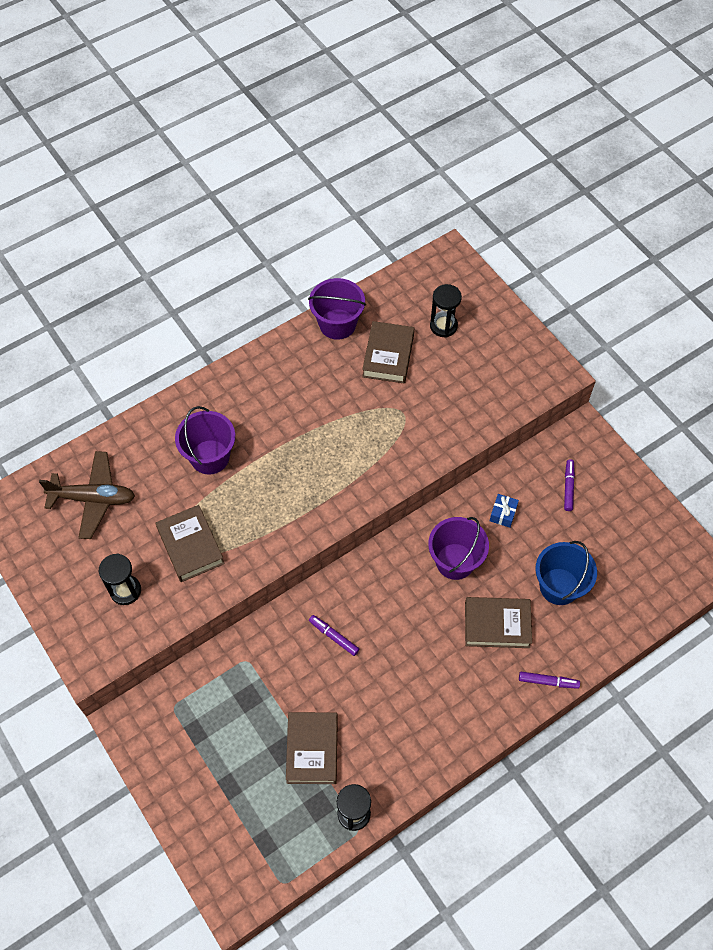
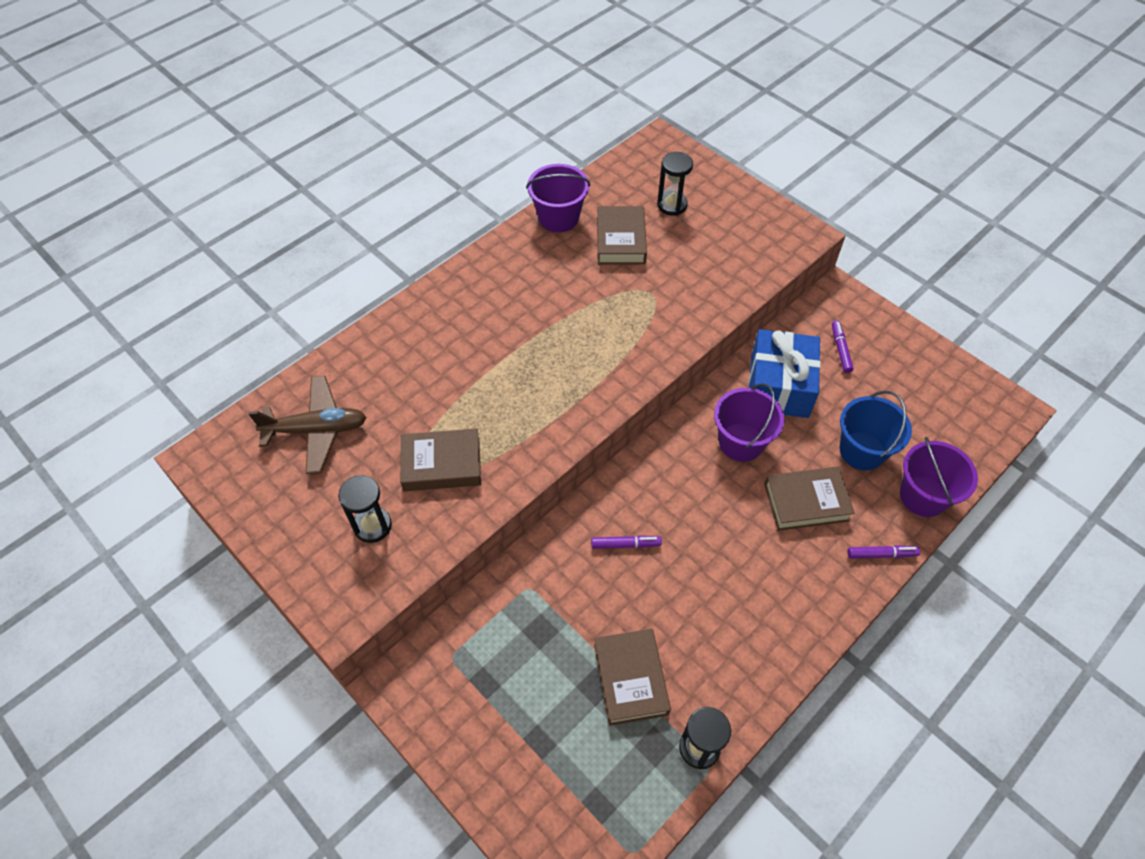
camera: 10 degrees left, 5 degrees down
(190, 546) = (442, 464): brown book -> brown book turned 60 degrees counterclockwise
(210, 457) = (445, 366): purple bucket -> purple bucket (923, 496)
(334, 637) = (625, 544): purple marker -> purple marker turned 150 degrees clockwise
(503, 514) = (779, 386): blue gift -> blue gift, size x2.50

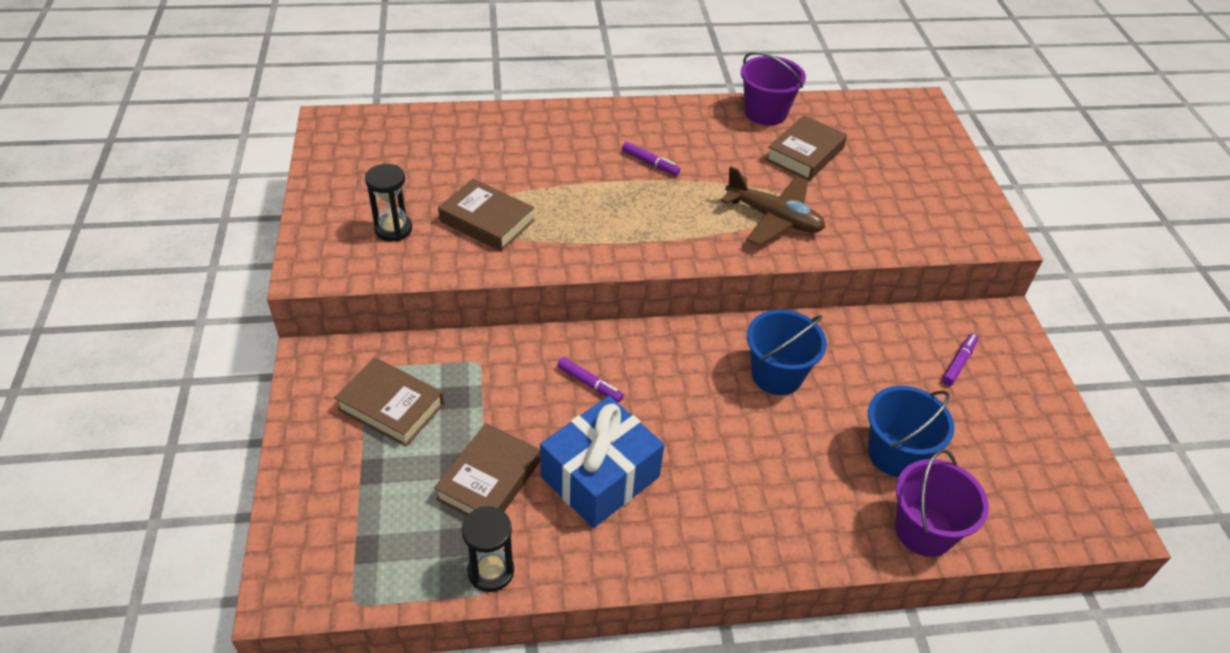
camera: 35 degrees right, 10 degrees down
(316, 430) = (422, 149): brown plane -> brown plane (774, 218)
(672, 205) = (882, 152): black hourglass -> none
(741, 442) = (777, 375): purple bucket -> blue bucket
(779, 386) = (861, 355): blue gift -> blue gift (600, 476)
(806, 502) = (792, 458): brown book -> brown book (391, 407)
(881, 554) = (826, 548): purple marker -> purple marker (650, 163)

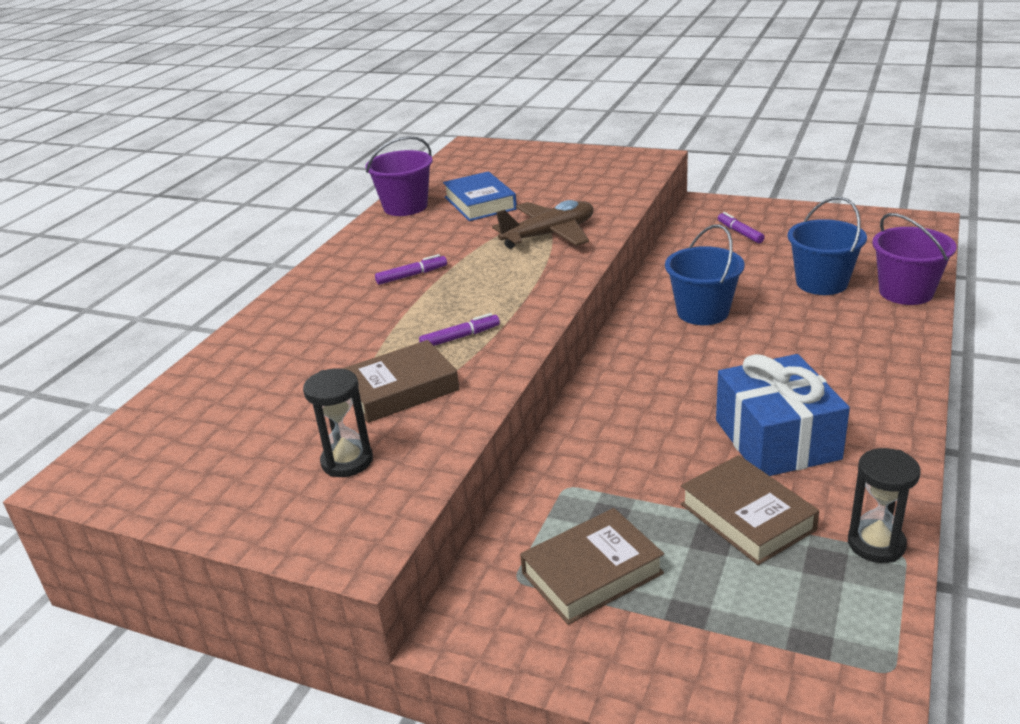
camera: 55 degrees left, 15 degrees down
(589, 384) = (648, 417): purple marker -> purple marker (460, 337)
(805, 154) = (480, 203): brown book -> blue book

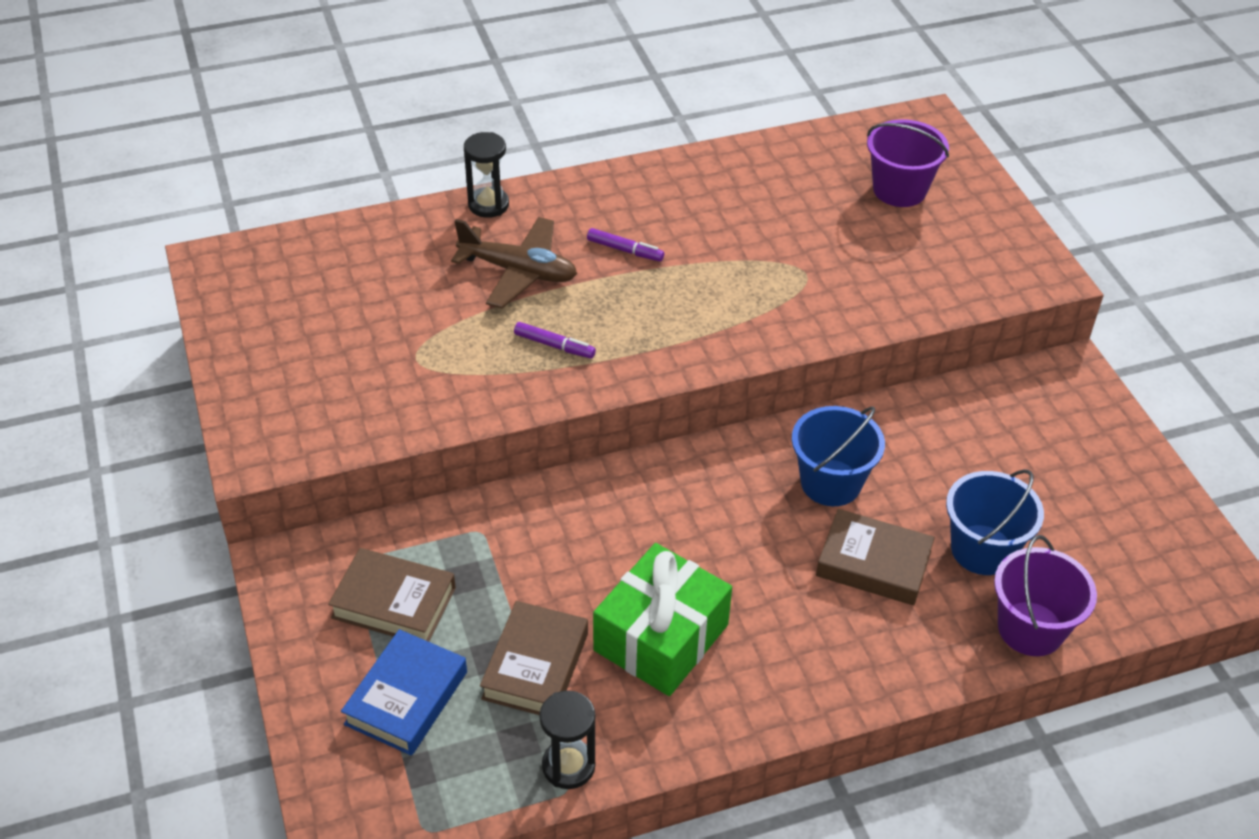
camera: 45 degrees right, 15 degrees up
(347, 461) = (340, 387): black hourglass -> black hourglass (488, 205)
(400, 389) = (450, 358): brown book -> brown book (873, 564)
(405, 207) = (746, 161): purple bucket -> purple bucket (899, 190)
(480, 203) = (806, 208): blue book -> blue book (406, 698)
(549, 235) = (789, 296): brown plane -> brown plane (518, 271)
(740, 233) = (1031, 431): purple marker -> none
(776, 439) = (661, 637): blue gift -> green gift

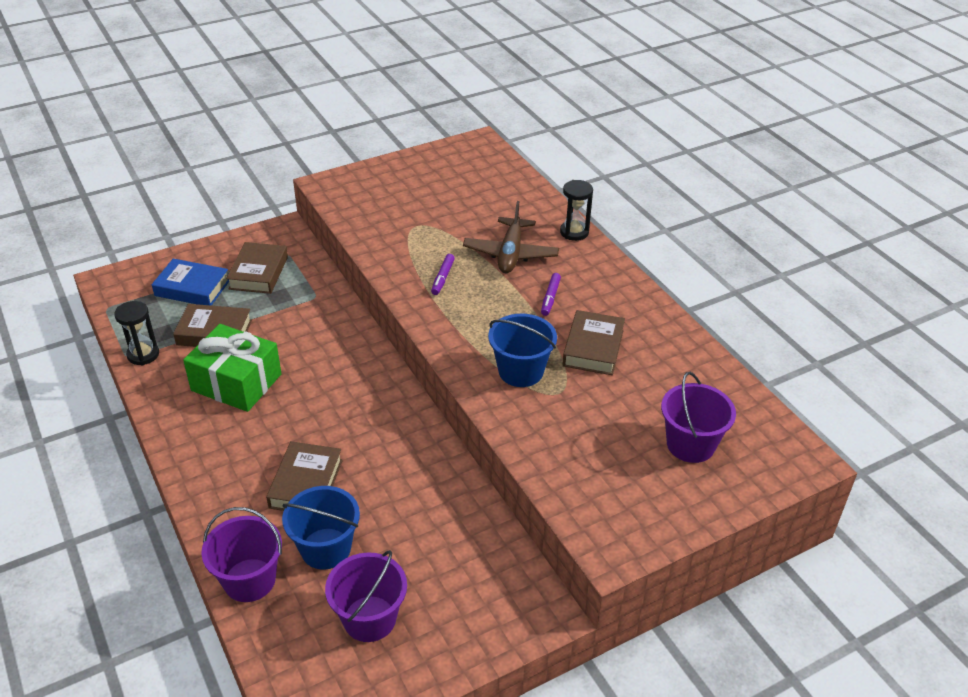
camera: 80 degrees right, 5 degrees down
(730, 231) = (593, 348): none -> brown book
(830, 483) = (381, 455): blue bucket -> blue bucket (521, 371)
(1084, 516) = (369, 618): none -> purple bucket

